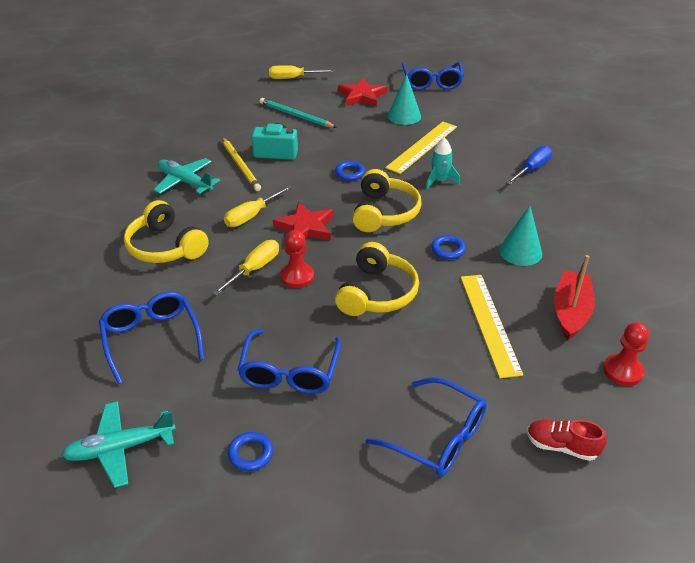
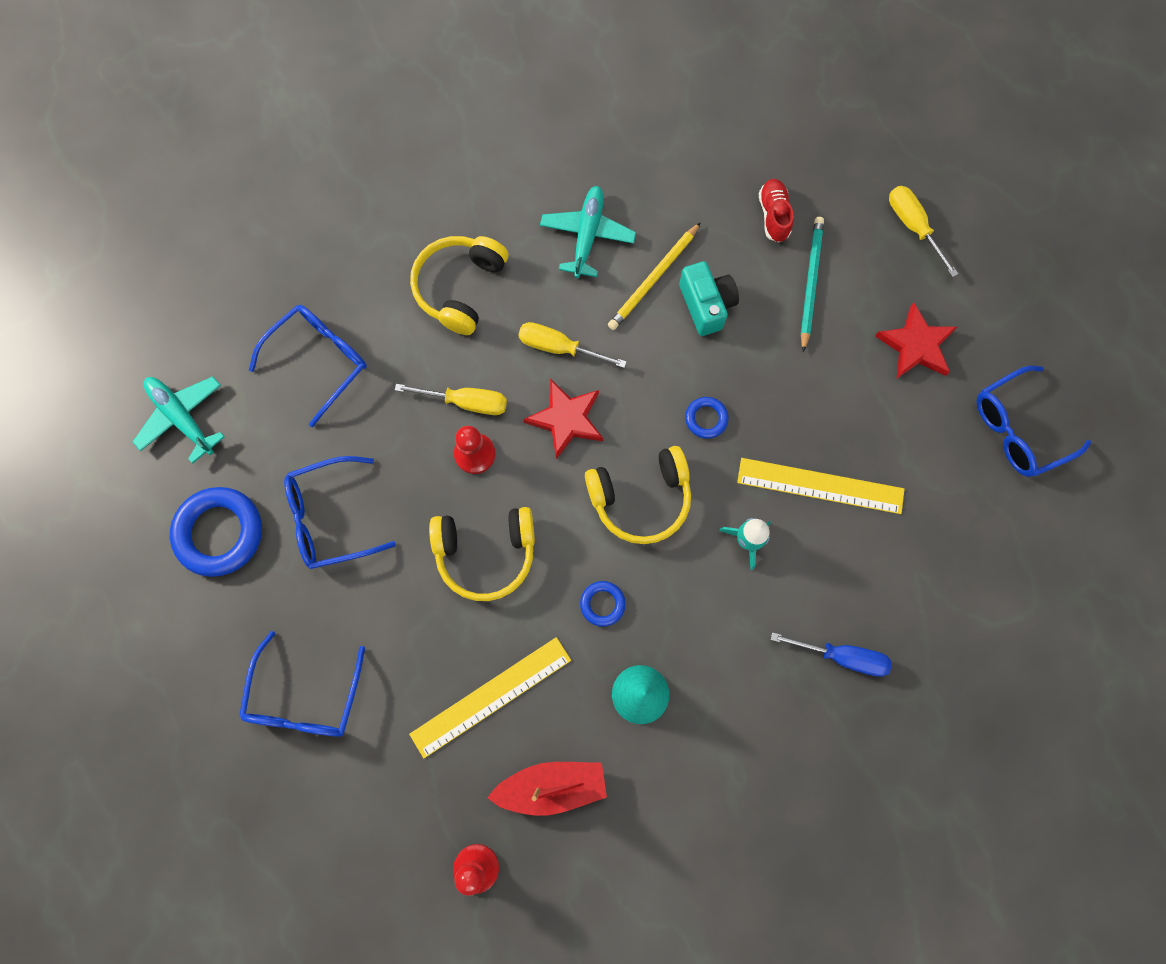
camera: 65 degrees right, 35 degrees up
(250, 454) = (220, 533): blue ring -> blue ring, size x2.02
(404, 116) = (891, 428): turquoise cone -> none
(561, 446) = (341, 824): red shoe -> red shoe (773, 215)

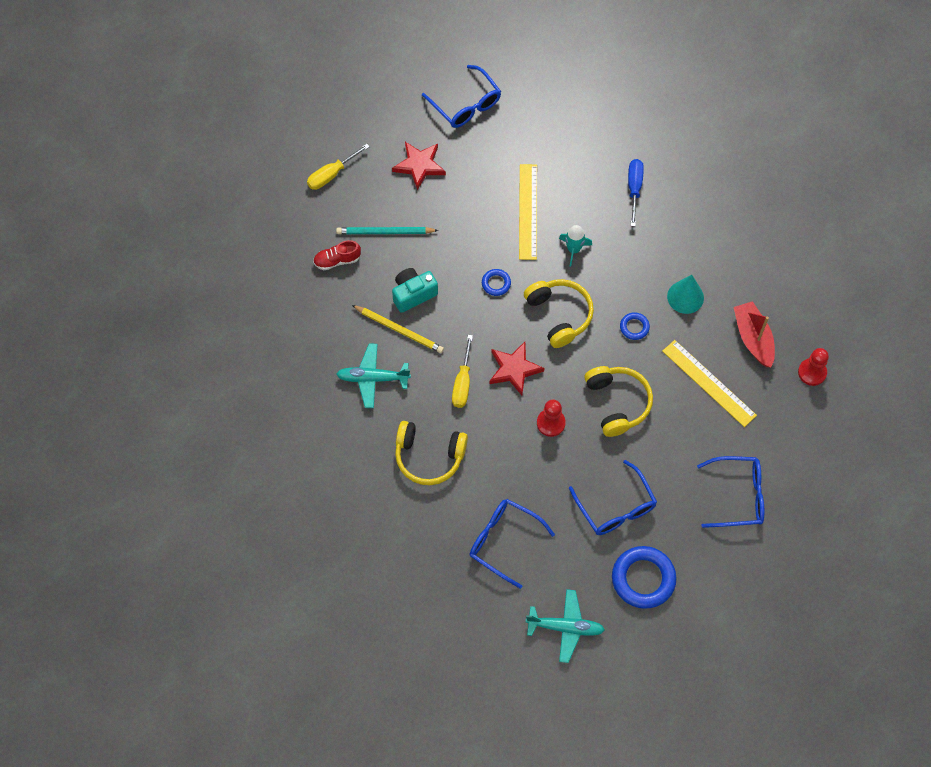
camera: 100 degrees left, 10 degrees down
(182, 417) = (565, 627): turquoise plane -> turquoise plane turned 120 degrees counterclockwise
(466, 402) = (514, 436): yellow screwdriver -> none

